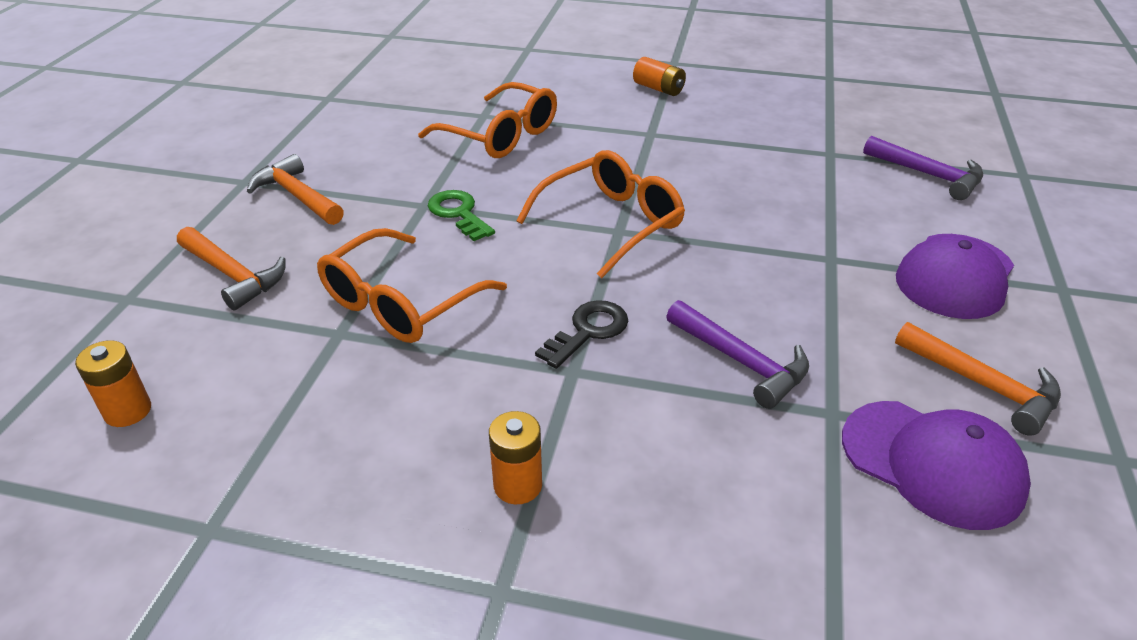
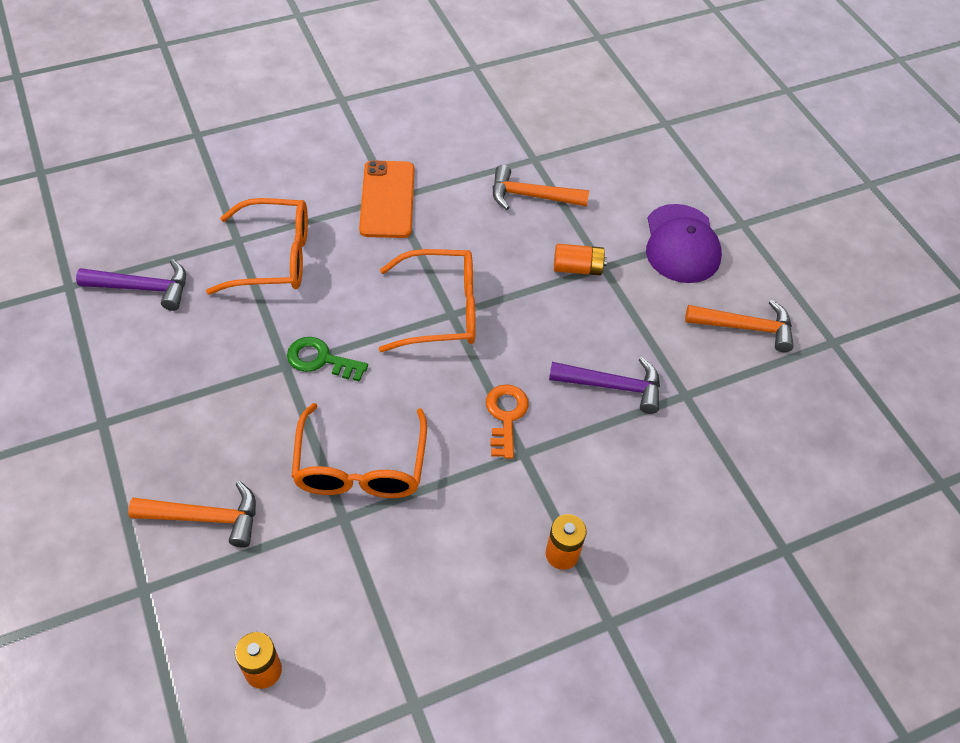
camera: 40 degrees left, 15 degrees up
(297, 196) = (169, 412): orange hammer -> orange hammer (531, 196)
(588, 331) = (505, 416): black key -> orange key
(610, 223) = (440, 310): orange glasses -> orange glasses turned 75 degrees clockwise
(645, 133) = (387, 199): none -> orange phone
(658, 89) = (355, 139): orange battery -> orange battery (577, 268)
(928, 175) = (610, 152): purple hammer -> purple hammer (143, 288)
(932, 463) = (754, 400): purple cap -> none

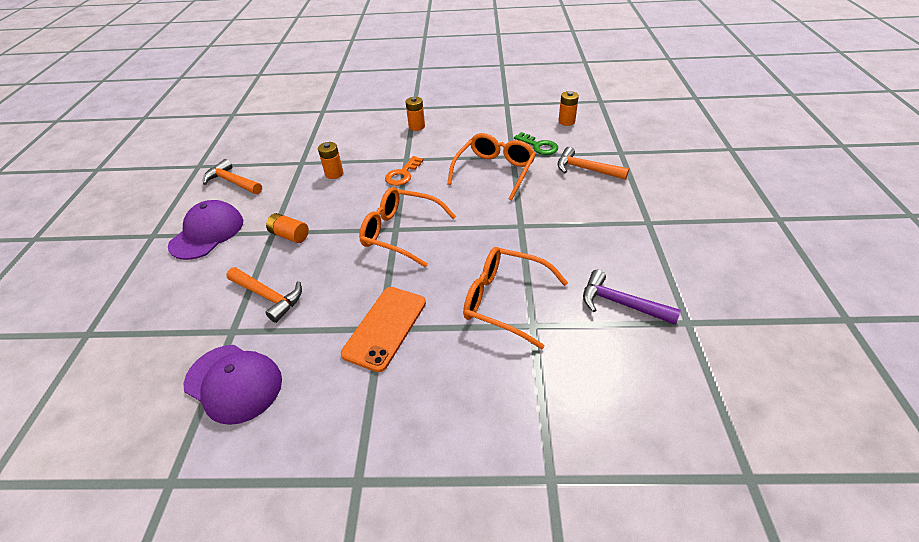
camera: 150 degrees left, 10 degrees down
(320, 359) = (496, 223): green key -> green key (539, 146)
(490, 125) = (233, 383): none -> purple cap
(612, 386) = (334, 174): purple hammer -> orange battery

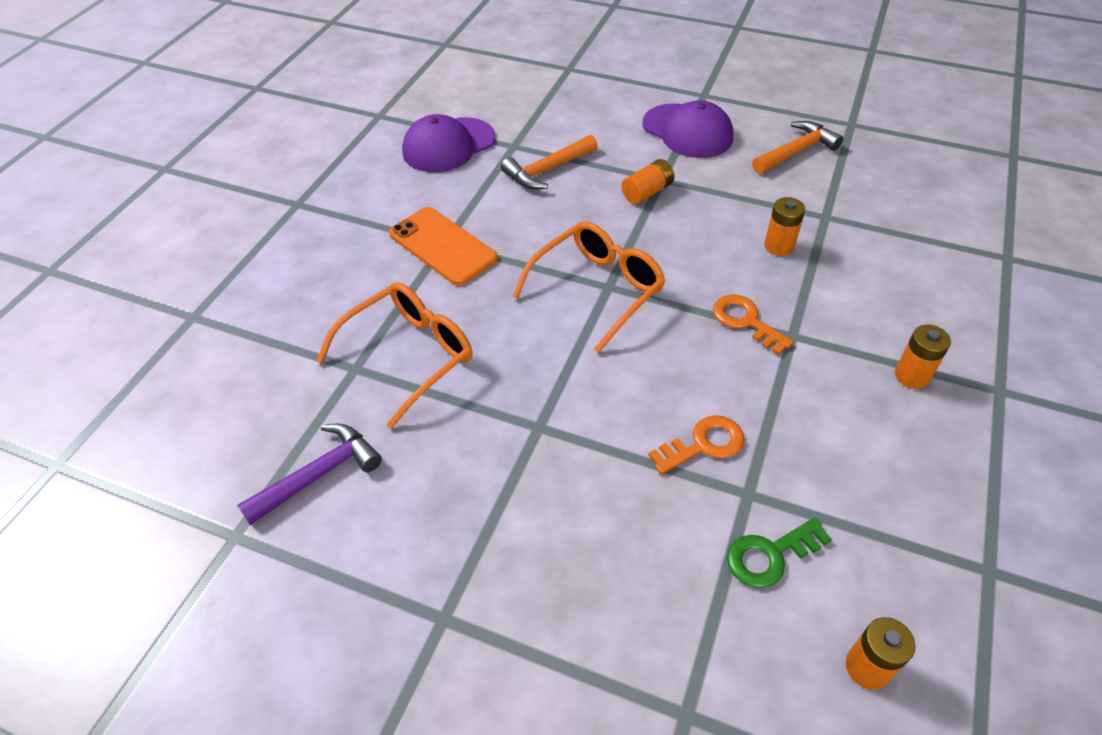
camera: 110 degrees right, 5 degrees up
(494, 172) = (704, 444): orange glasses -> orange key
(585, 169) = (649, 601): orange hammer -> none

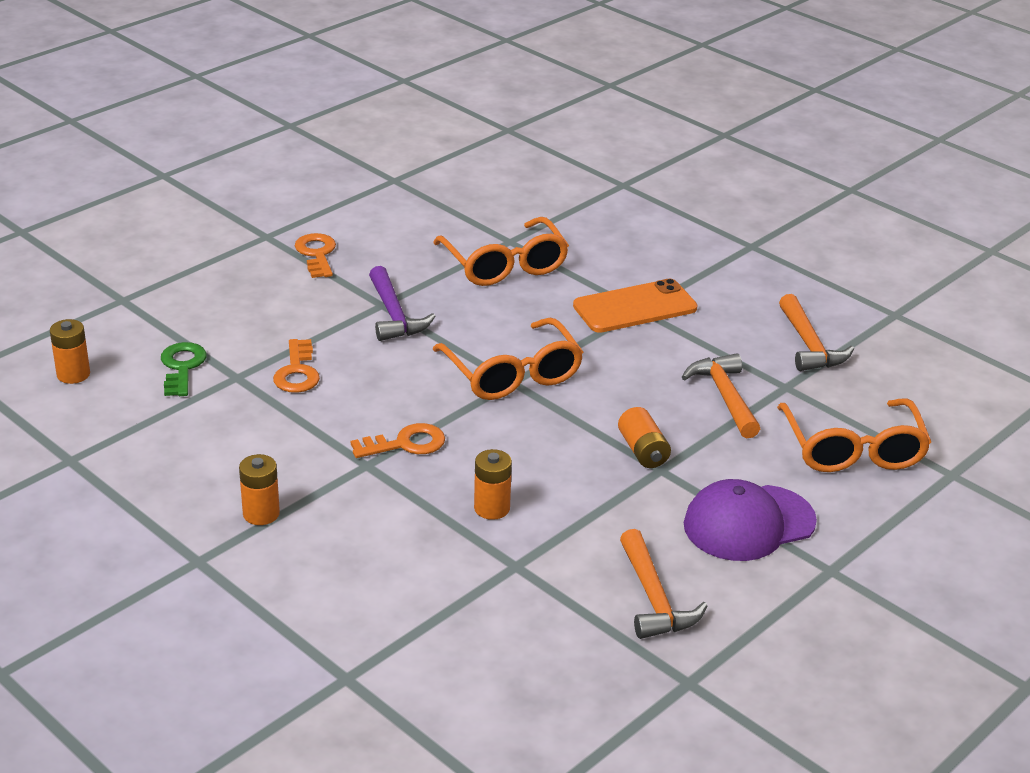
camera: 110 degrees right, 15 degrees down
(319, 474) = (417, 212): purple hammer -> purple hammer (394, 315)
(448, 145) = (809, 345): purple cap -> orange hammer
(463, 537) = (317, 254): none -> orange key
(570, 106) = (852, 449): none -> orange glasses

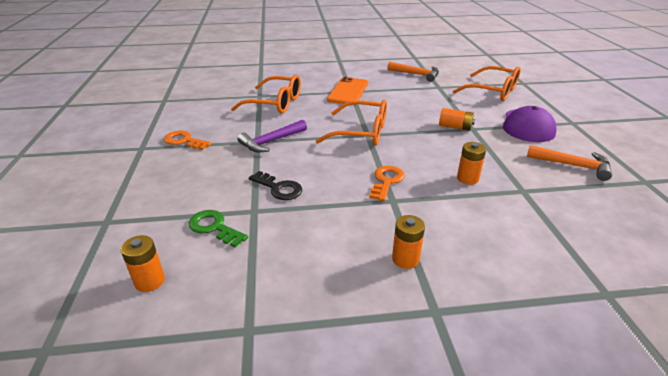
camera: 50 degrees left, 0 degrees up
(297, 372) = (279, 188): orange key -> black key
(394, 315) = (271, 141): purple hammer -> purple hammer turned 120 degrees clockwise
(725, 396) = (433, 99): orange hammer -> none

